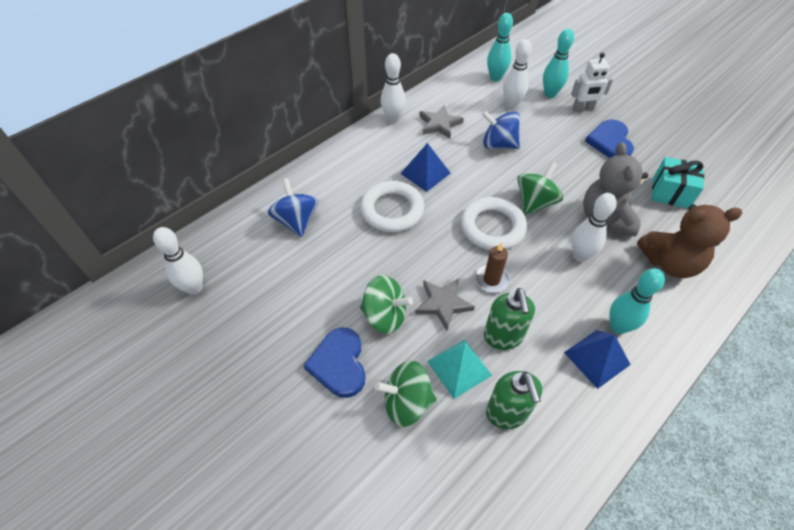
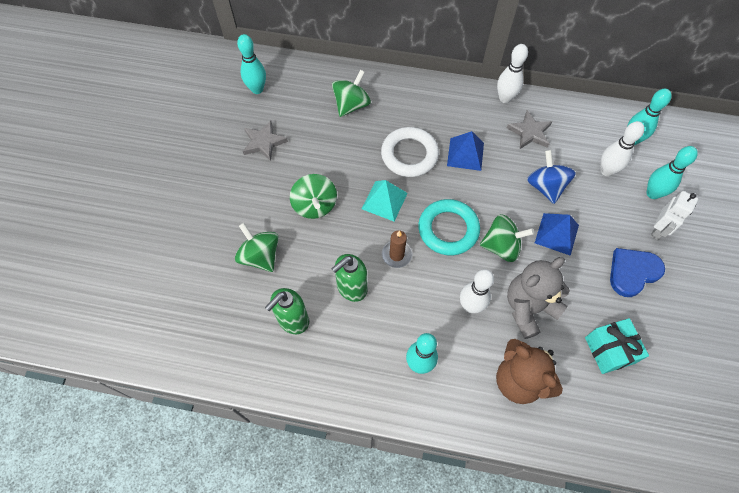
camera: 55 degrees right, 10 degrees up
(194, 288) = (257, 89): white bowling pin -> turquoise bowling pin
(296, 221) = (351, 105): blue spinning top -> green spinning top
(339, 364) = (261, 202): blue heart -> none
(443, 304) = (351, 235): grey star -> grey star (264, 142)
(459, 368) = (307, 273): turquoise pyramid -> turquoise pyramid (384, 201)
(492, 227) = (448, 229): white ring -> turquoise ring
(583, 109) = (658, 230): white robot -> white robot turned 105 degrees counterclockwise
(597, 358) = (379, 360): blue pyramid -> blue pyramid (556, 234)

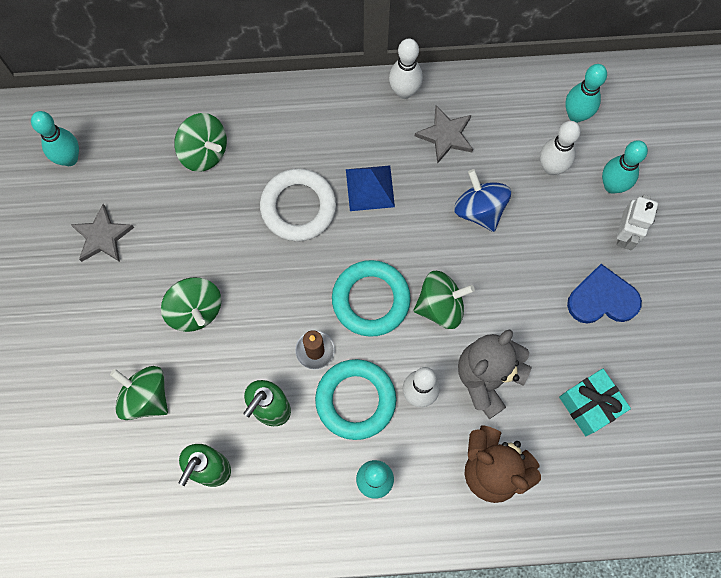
camera: 15 degrees left, 10 degrees up
(351, 105) = (204, 151): green spinning top -> green spinning top turned 105 degrees clockwise
(384, 201) = (282, 281): turquoise pyramid -> none
(419, 298) = (355, 400): none -> turquoise ring
(556, 234) = (504, 271): blue pyramid -> none
(632, 272) = (602, 299): blue heart -> blue heart turned 45 degrees clockwise

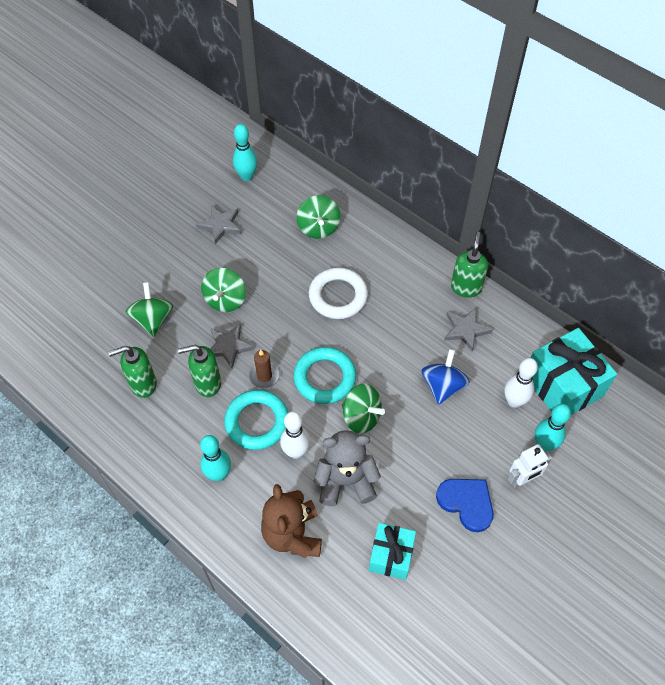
camera: 45 degrees right, 15 degrees down
(250, 354) = (228, 346): none -> grey star
(370, 188) = (389, 320): blue pyramid -> none
(404, 91) = (466, 287): white bowling pin -> green soap dispenser
(576, 115) = (562, 386): turquoise bowling pin -> turquoise gift

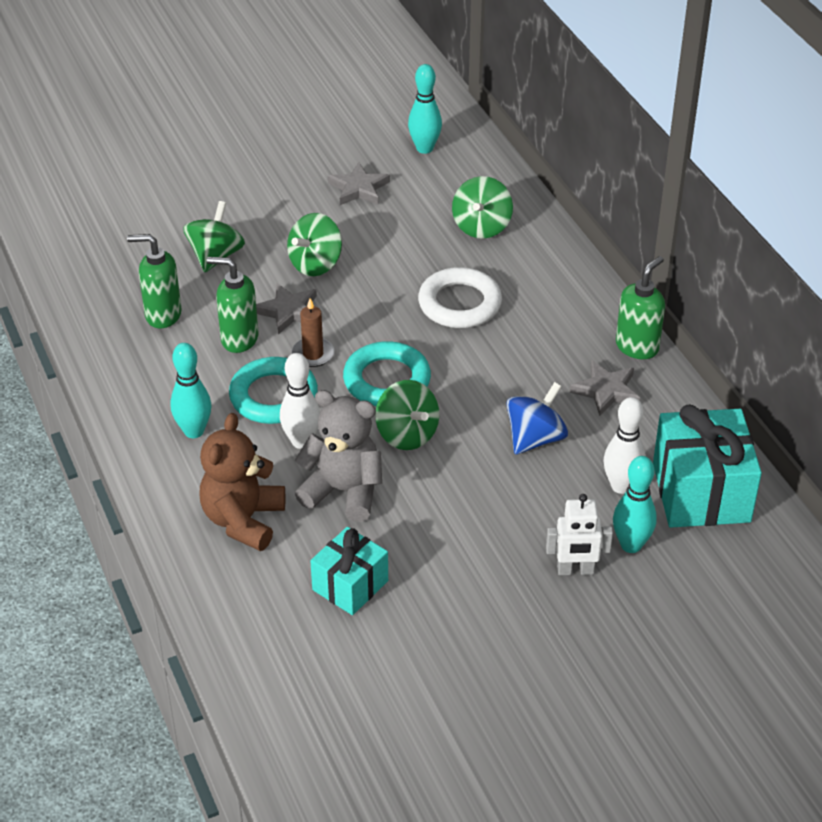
camera: 25 degrees right, 15 degrees down
(466, 503) = (484, 568): blue heart -> none

